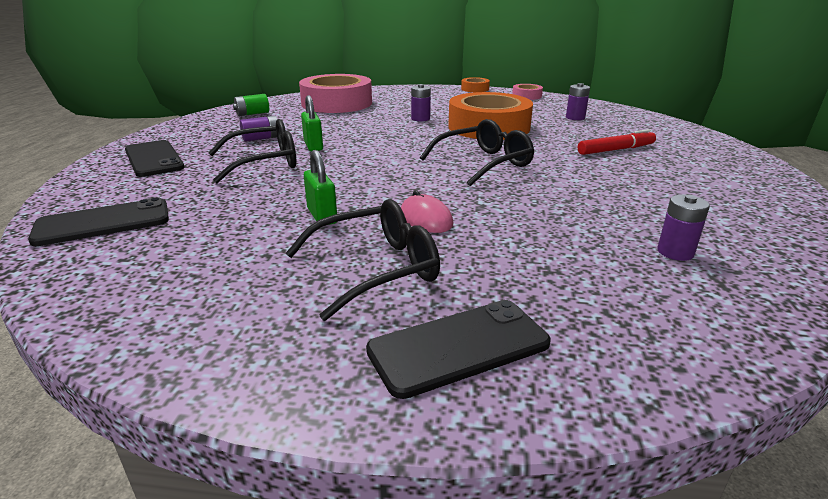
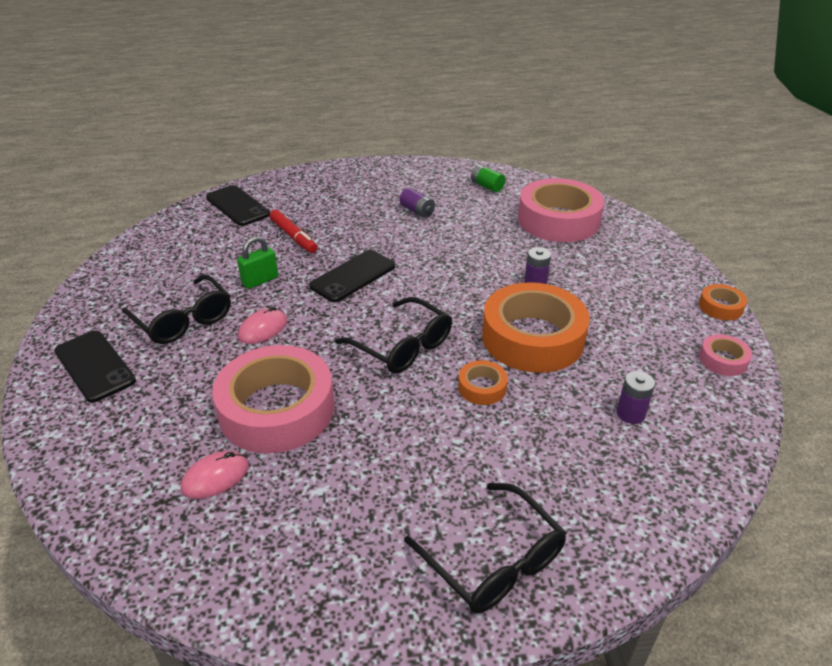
camera: 75 degrees right, 10 degrees up
(154, 159) = (349, 183): black phone -> black phone (353, 276)
(264, 162) = (359, 229): black glasses -> black glasses (494, 561)
(313, 146) = (409, 240): green padlock -> none
(544, 146) = (482, 387): none -> orange tape
(568, 218) = (277, 409): none -> pink tape
(615, 150) = (495, 451): red marker -> red marker (293, 236)
(675, 252) = (215, 477): purple battery -> pink mouse

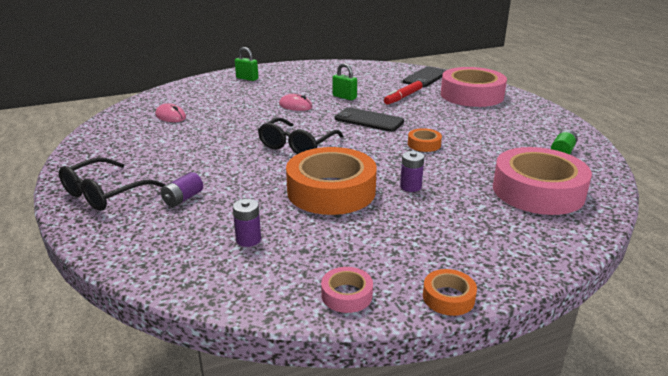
camera: 75 degrees right, 10 degrees down
(94, 366) = (247, 78): black phone -> green padlock
(183, 320) = (294, 87): black glasses -> none
(277, 409) = (224, 121): pink tape -> pink tape (471, 95)
(417, 211) = (481, 129): purple battery -> purple battery (183, 199)
(482, 387) = (262, 176): orange tape -> orange tape (424, 144)

